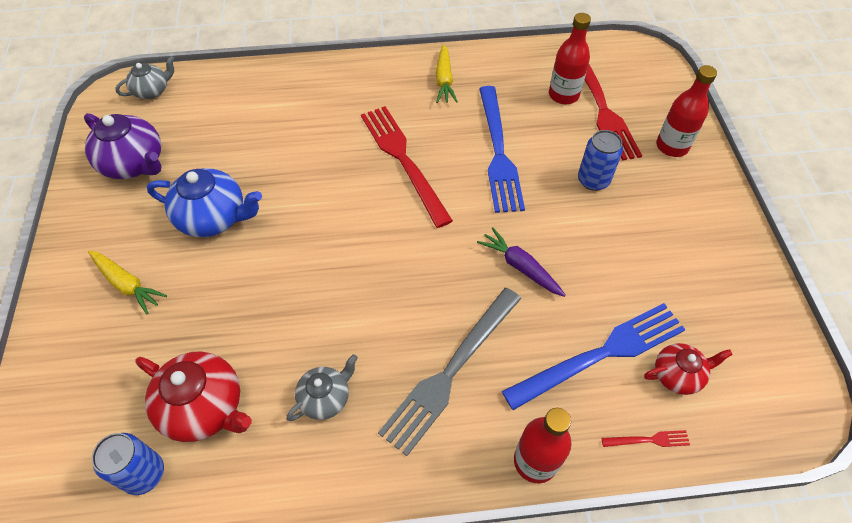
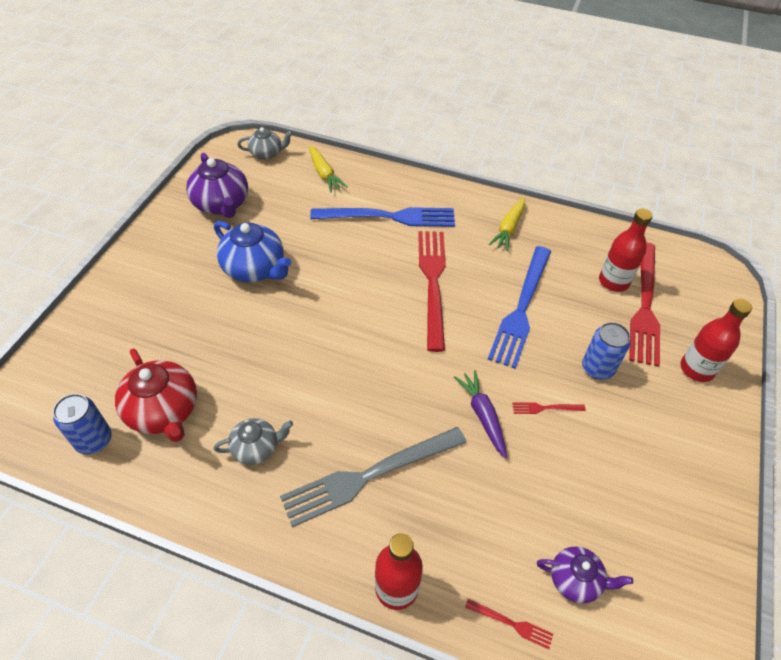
camera: 25 degrees right, 5 degrees down
(127, 284) = (164, 293): yellow carrot -> yellow carrot (324, 174)
(570, 235) = (545, 408): none -> red fork
(601, 354) = (512, 526): blue fork -> blue fork (389, 217)
(678, 375) = (576, 580): red teapot -> purple teapot

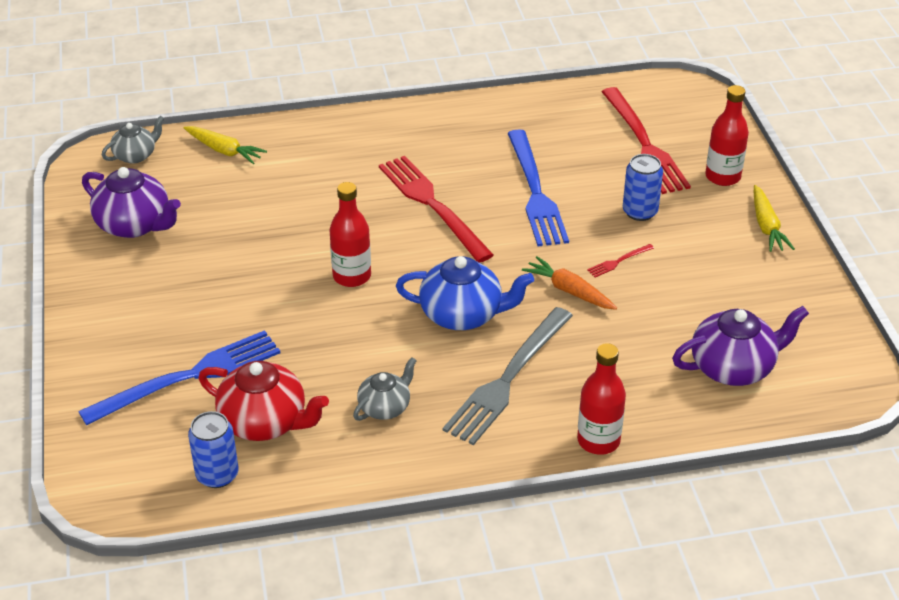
camera: 30 degrees left, 10 degrees down
(255, 269) = (235, 268): blue teapot -> blue teapot (463, 314)
(389, 217) = (335, 164): blue fork -> blue fork (189, 377)
(482, 415) = (569, 291): purple carrot -> orange carrot
(508, 228) = (467, 128): yellow carrot -> yellow carrot (766, 226)
(511, 624) = (706, 418): red fork -> none
(576, 580) = (733, 367): purple teapot -> purple teapot, size x1.66
(613, 282) = (602, 135): red bottle -> red bottle (352, 276)

